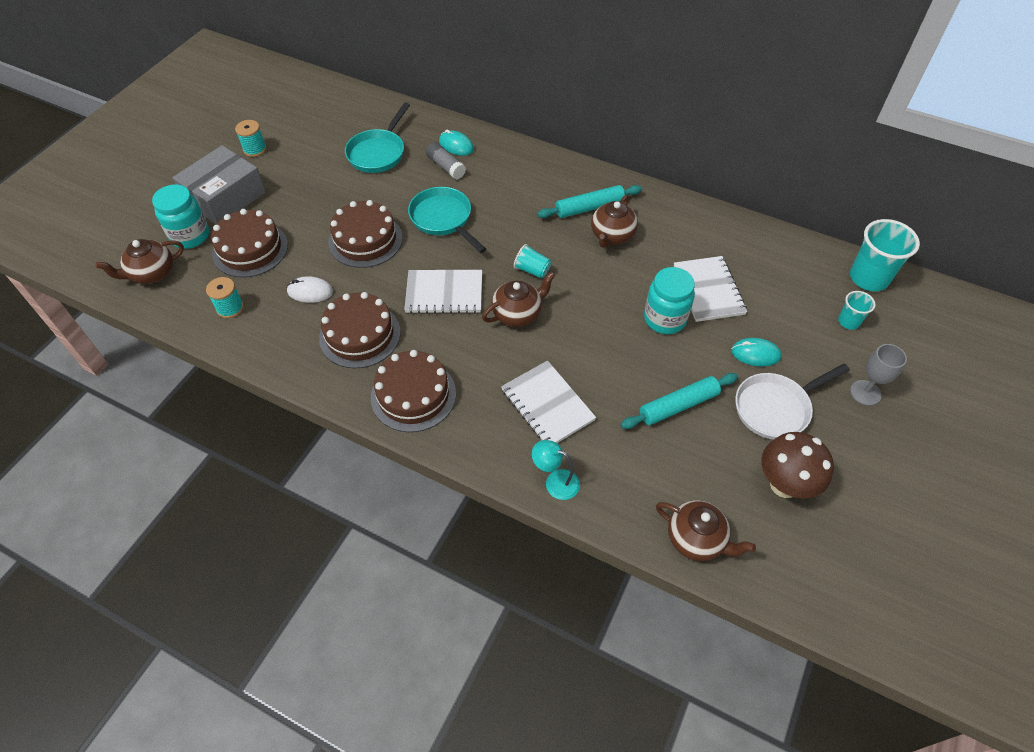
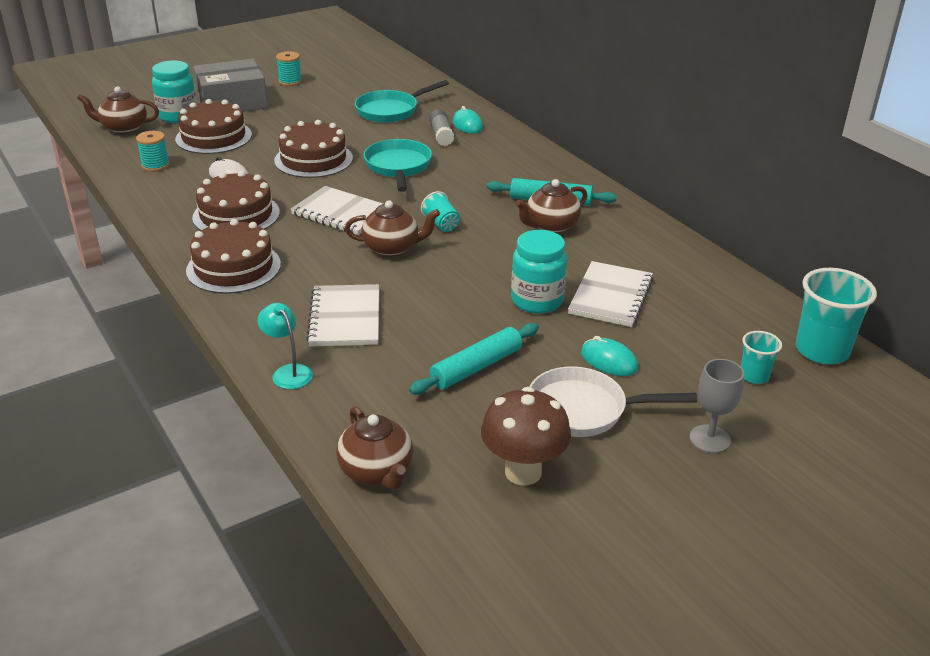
camera: 30 degrees right, 20 degrees down
(678, 406) = (476, 367): turquoise rolling pin -> turquoise rolling pin turned 45 degrees counterclockwise

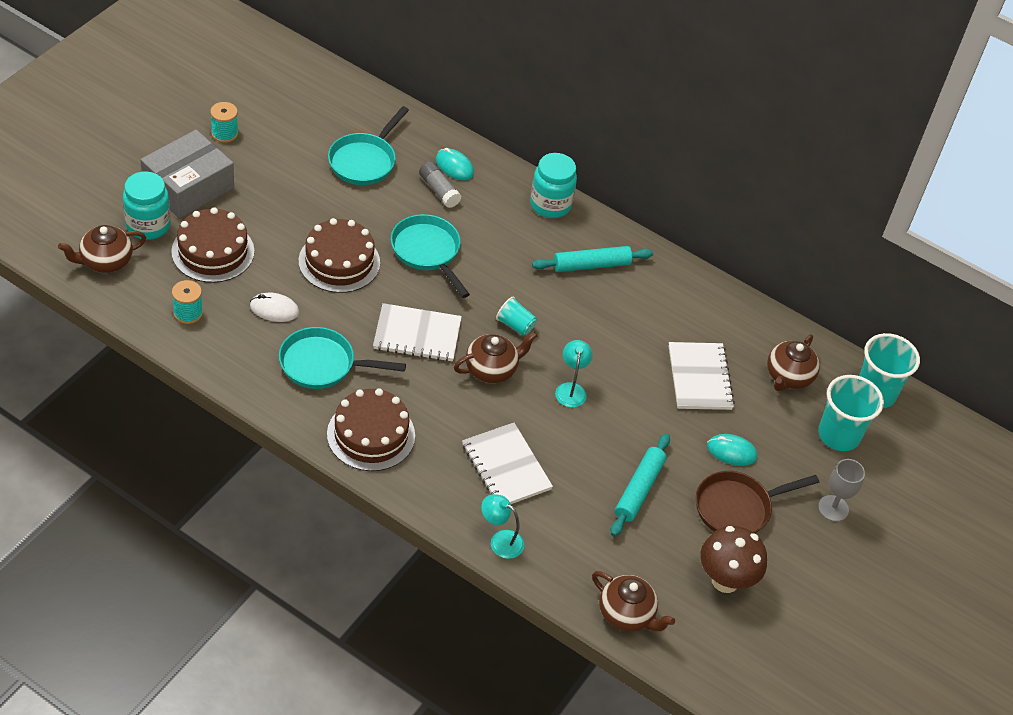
camera: 30 degrees left, 15 degrees up
(236, 215) = (322, 364): brown cake -> turquoise pan
(461, 277) = (571, 389): none -> turquoise lamp
(537, 301) = (646, 400): turquoise jar -> turquoise jar (550, 205)
(551, 226) = (609, 301): brown teapot -> brown teapot (788, 377)
(584, 409) = (737, 508): white pan -> brown pan
(754, 376) = (838, 435): turquoise cup -> turquoise cup, size x1.87

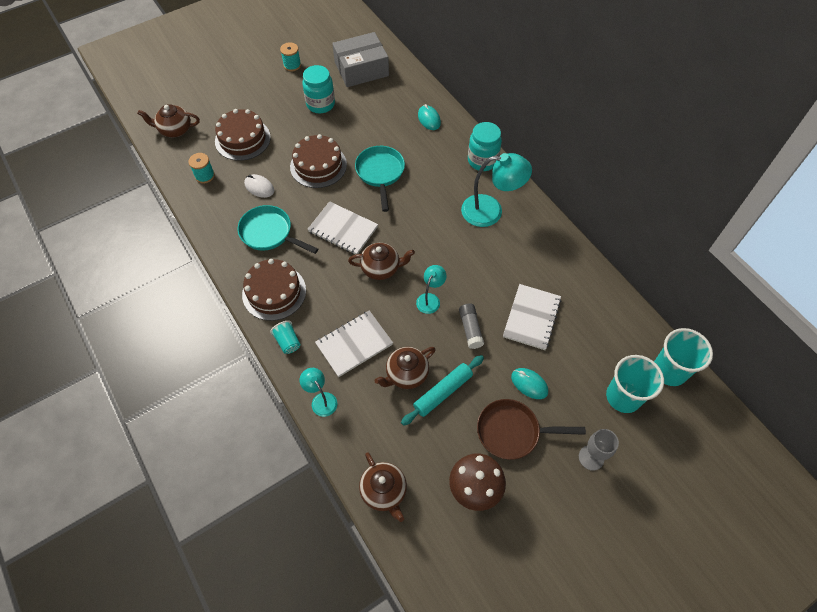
camera: 30 degrees right, 10 degrees up
(148, 225) = (213, 113): turquoise jar -> turquoise jar (320, 104)
(188, 186) = (251, 94): grey box -> grey box (361, 69)
(364, 161) = (371, 102): turquoise pan -> none
(439, 190) = (410, 133): grey glue stick -> grey glue stick (470, 329)
(506, 467) = (354, 344): white notebook -> white notebook turned 60 degrees clockwise
(515, 325) = (414, 240): turquoise cup -> turquoise cup (288, 342)
(591, 265) = (491, 211): turquoise rolling pin -> turquoise lamp
(788, 377) = (602, 337): brown teapot -> brown teapot (406, 374)

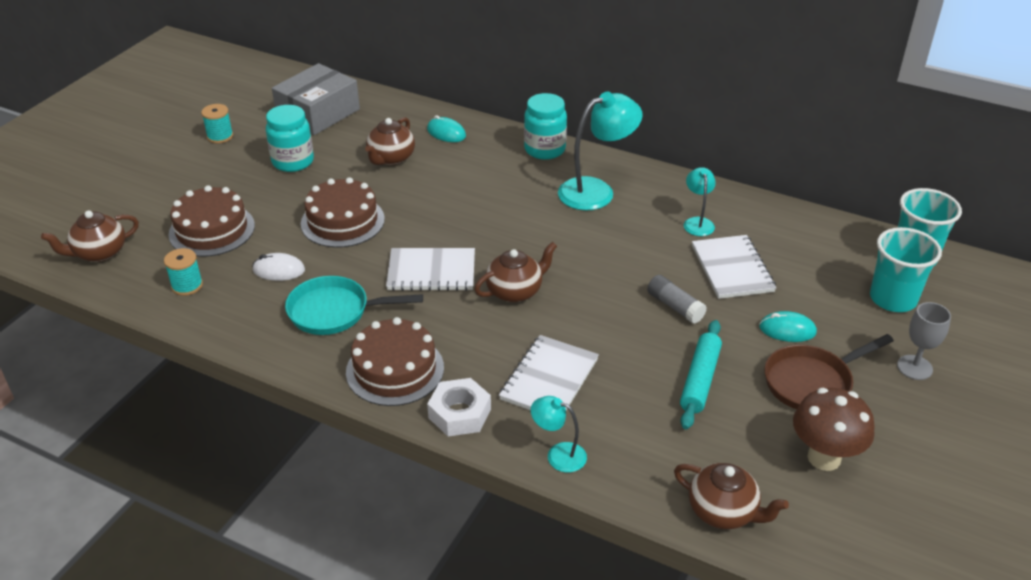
camera: 30 degrees left, 20 degrees down
(288, 342) = (459, 413): turquoise cup -> white nut
(380, 173) = (431, 201): turquoise pan -> none
(406, 374) = (640, 381): brown teapot -> brown teapot (390, 158)
(430, 299) = (602, 297): turquoise lamp -> turquoise lamp (697, 222)

